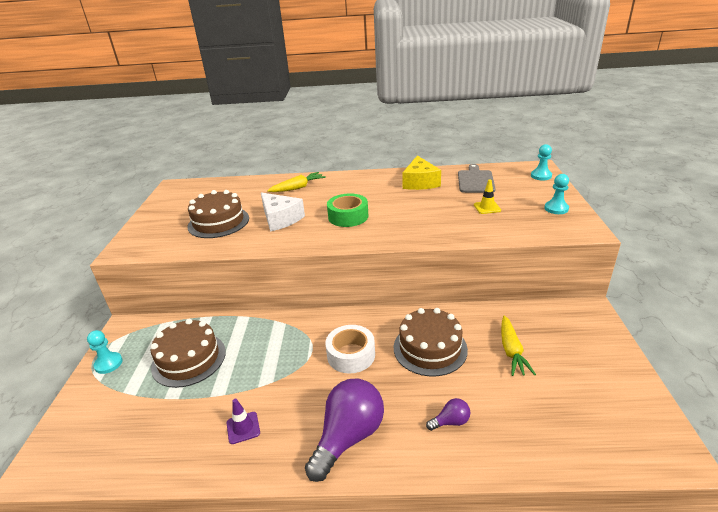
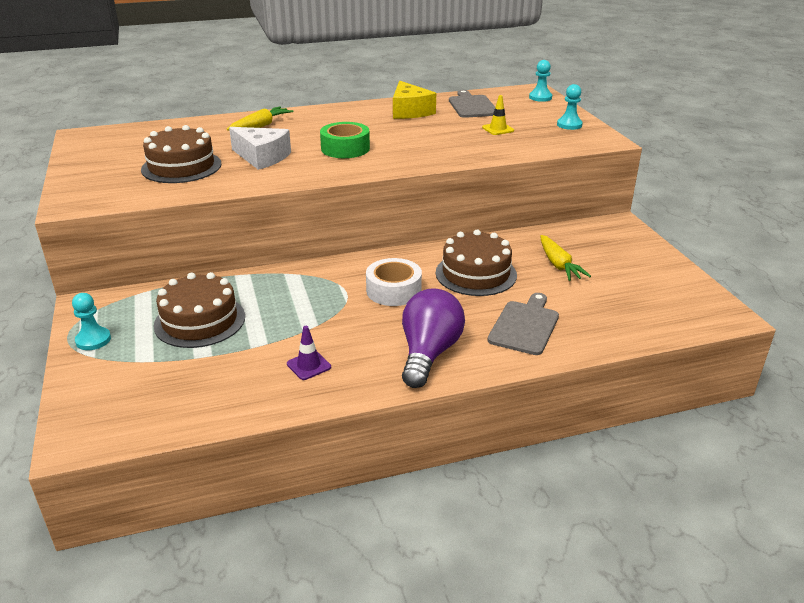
camera: 20 degrees left, 0 degrees up
(450, 422) = (524, 326): purple light bulb -> grey cutting board

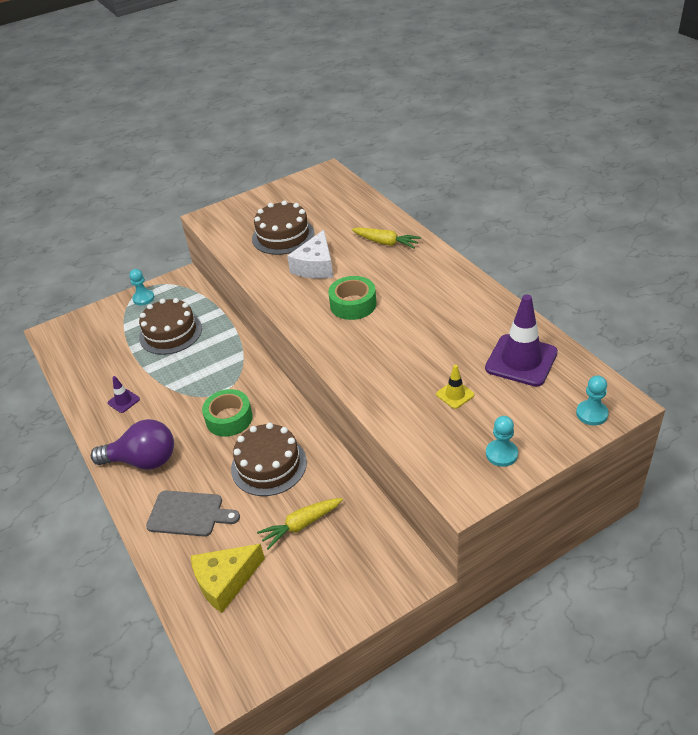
camera: 80 degrees right, 10 degrees up
(393, 290) = (229, 418): white tape -> green tape
(409, 111) = (475, 319): yellow cheese -> yellow cheese (225, 581)
(472, 106) = (521, 360): grey cutting board -> purple traffic cone

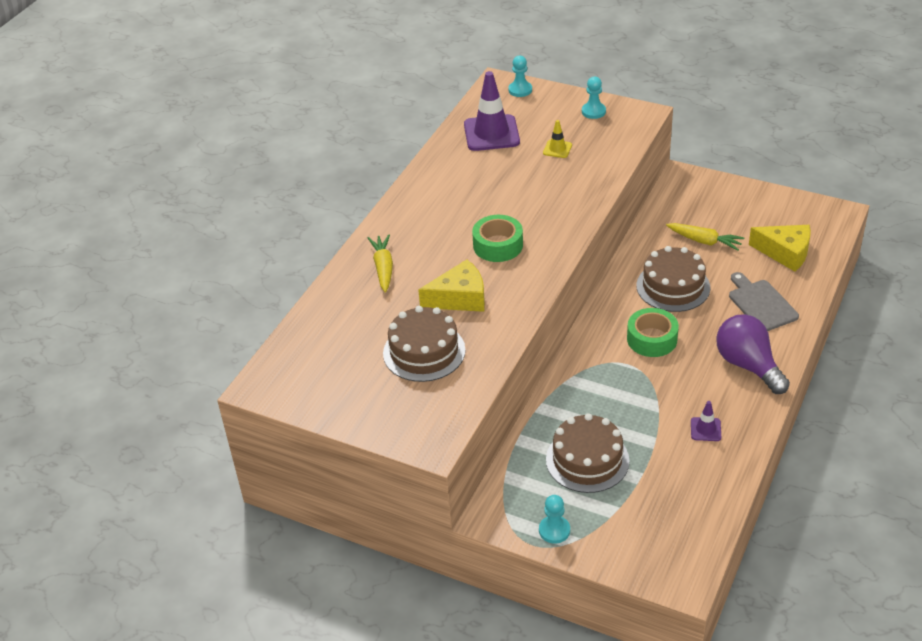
camera: 125 degrees left, 0 degrees up
(315, 266) = (459, 298): white cheese -> yellow cheese

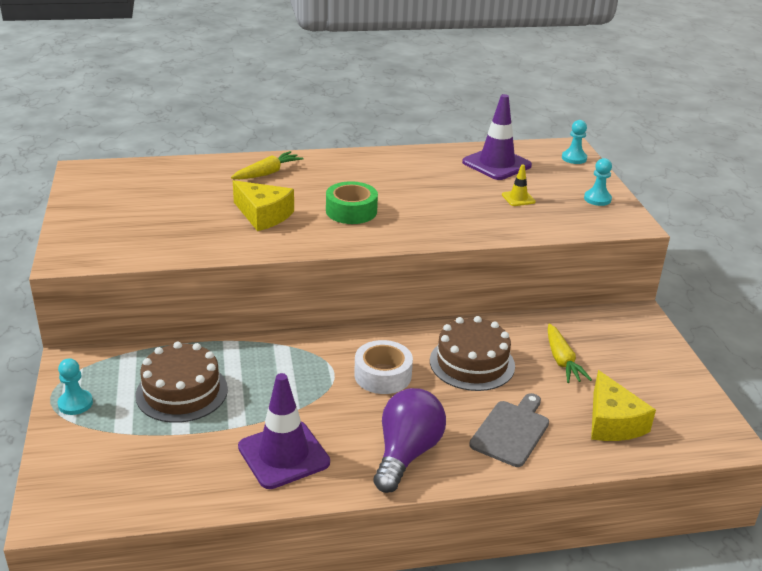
camera: 50 degrees right, 10 degrees down
(424, 351) = (180, 220): brown cake -> none
(652, 339) = (383, 375): green tape -> white tape
(705, 429) = (283, 455): purple traffic cone -> purple traffic cone, size x2.10

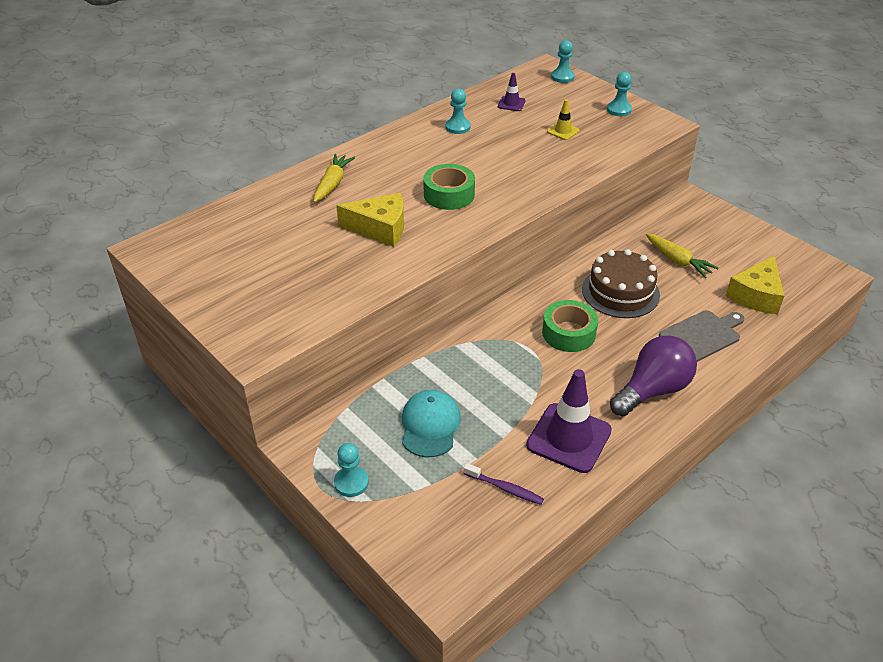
camera: 30 degrees left, 10 degrees up
(182, 392) = (430, 425): brown cake -> turquoise cap
(184, 466) = (505, 488): none -> purple toothbrush
(383, 375) = (568, 333): white tape -> green tape
(406, 453) = (652, 390): purple light bulb -> purple light bulb turned 60 degrees clockwise
(424, 166) = (458, 127): none -> turquoise pawn
(496, 164) = (511, 104): purple traffic cone -> purple traffic cone, size x0.48
(511, 431) = (701, 335): grey cutting board -> grey cutting board turned 60 degrees clockwise
(612, 422) = (756, 295): yellow cheese -> yellow cheese turned 75 degrees clockwise

